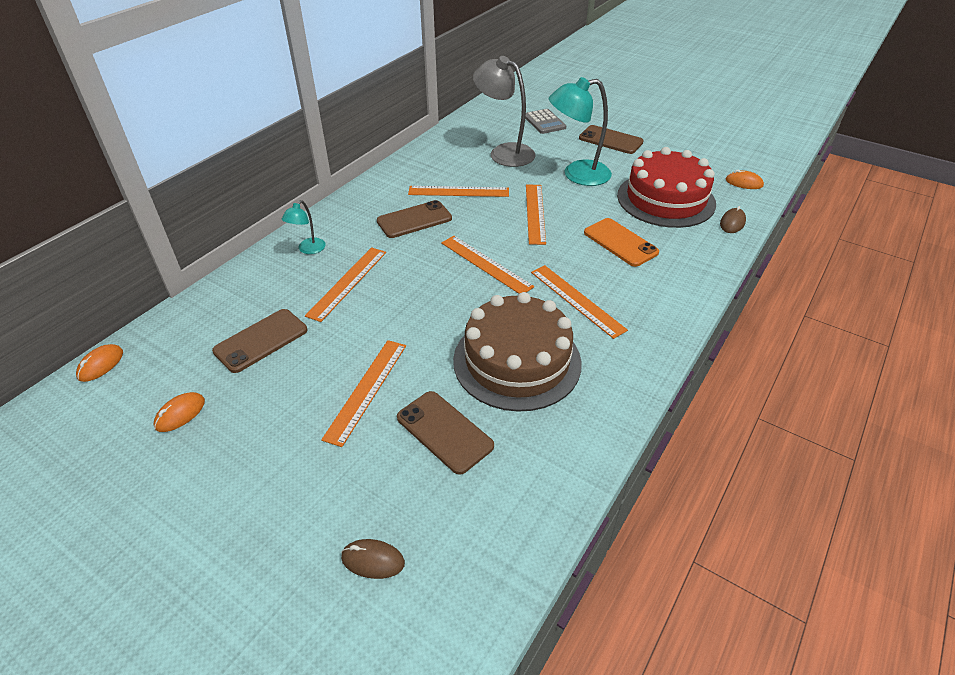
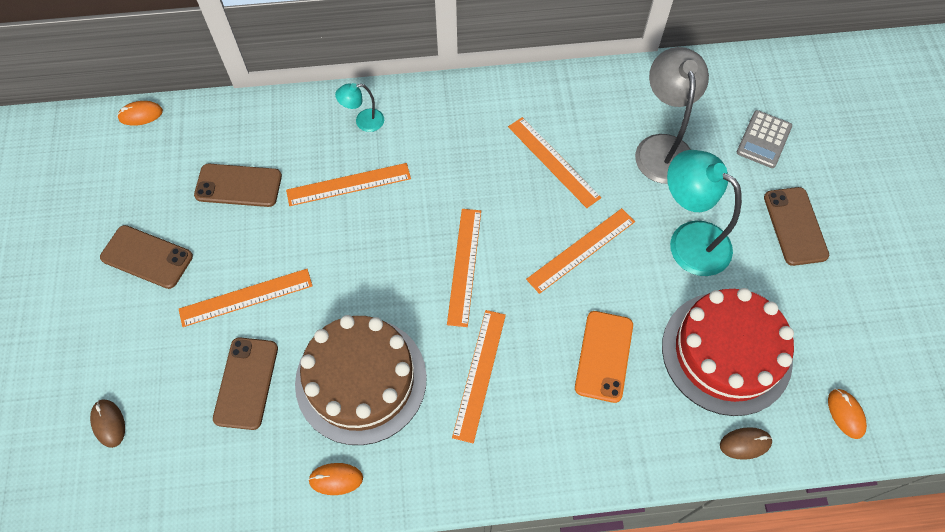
camera: 50 degrees right, 20 degrees up
(180, 414) = (137, 203): orange mouse -> orange mouse (336, 479)
(414, 220) = (475, 162): brown phone -> brown phone (147, 257)

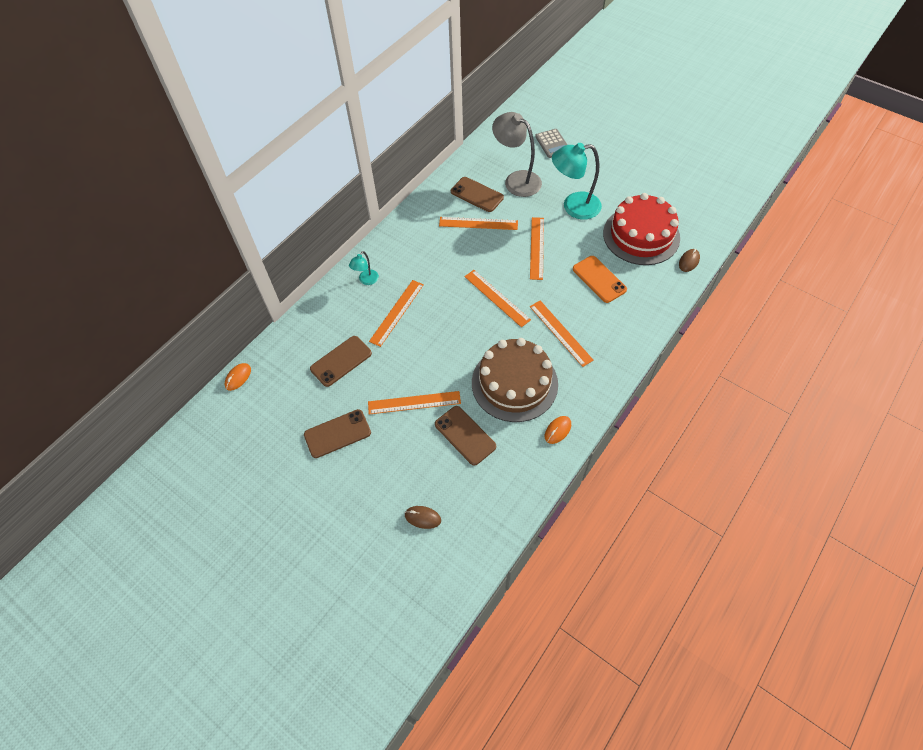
camera: 45 degrees left, 5 degrees down
(246, 297) = (414, 402): orange ruler -> orange ruler turned 60 degrees clockwise
(795, 226) = (606, 167): brown phone -> brown phone (477, 195)
(845, 414) = (707, 218): orange mouse -> none

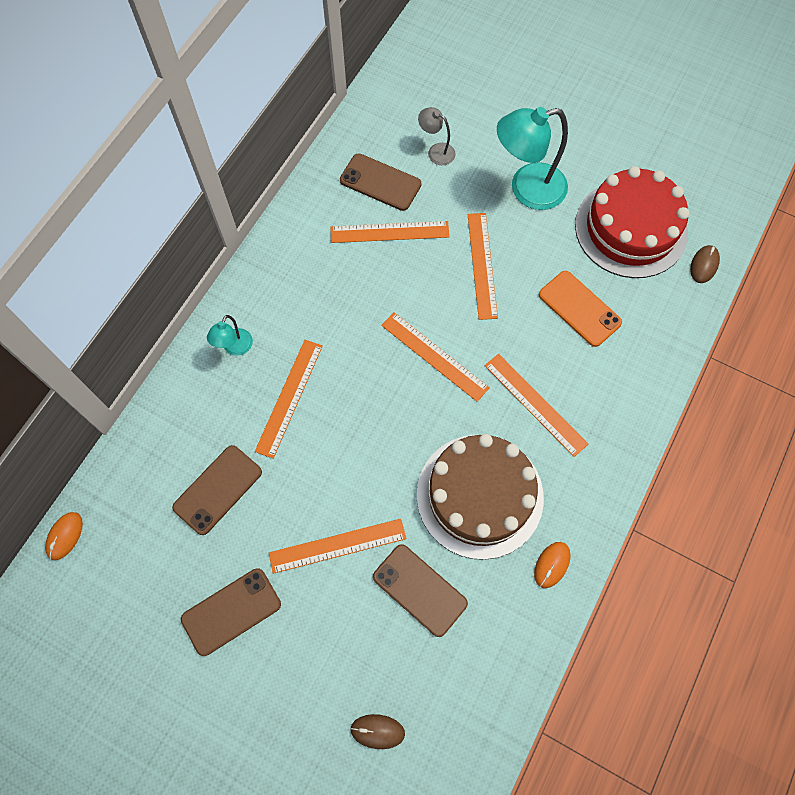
camera: 10 degrees left, 10 degrees up
(516, 180) = (436, 151): grey lamp -> grey lamp, size x0.49
(552, 144) = (481, 83): grey calculator -> none

